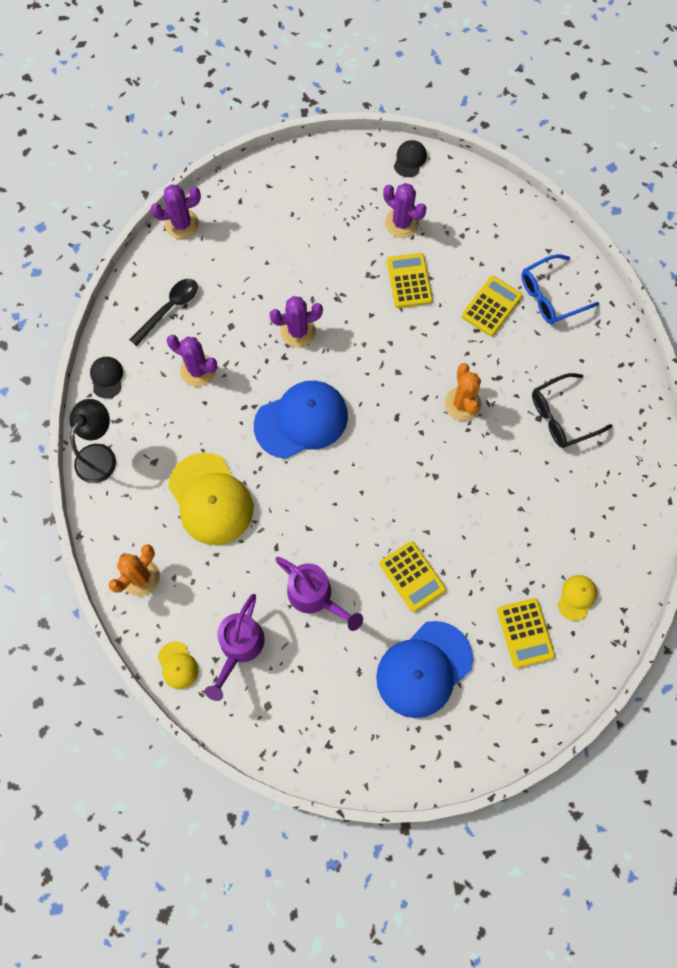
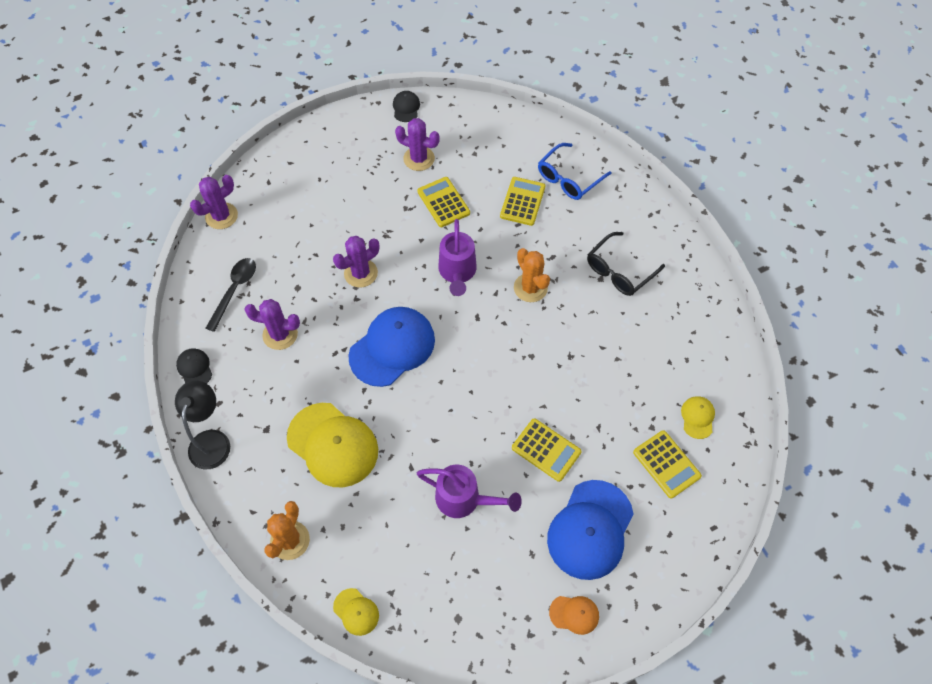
camera: 20 degrees left, 10 degrees down
(239, 647) = (410, 572): purple watering can -> purple watering can (457, 272)
(376, 742) = (574, 614): none -> orange cap

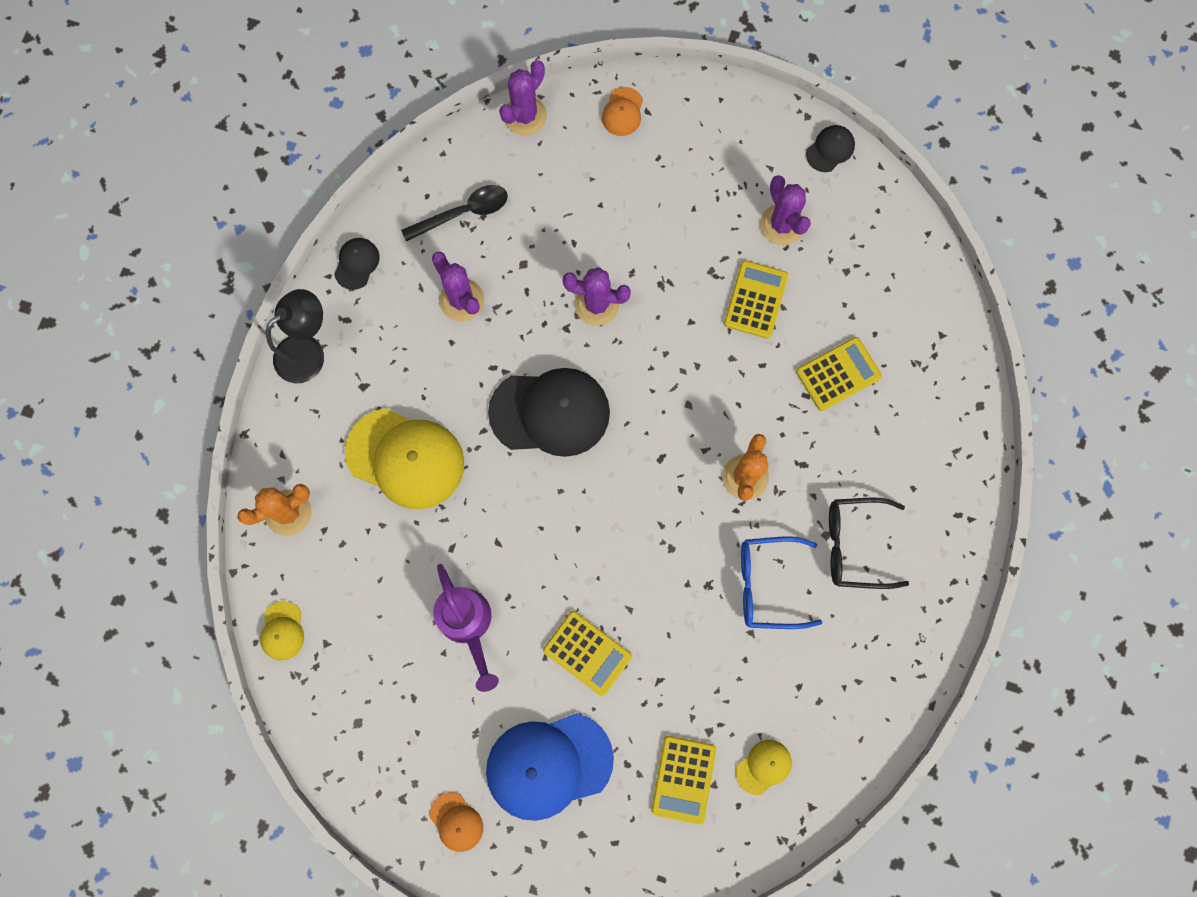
camera: 45 degrees right, 15 degrees up
(221, 216) = (525, 116): purple cactus -> purple cactus turned 60 degrees counterclockwise
(276, 173) = (622, 112): none -> orange cap
(333, 445) = (405, 458): yellow cap -> yellow cap turned 60 degrees counterclockwise
(392, 347) = (550, 412): blue cap -> black cap
(457, 272) = (690, 392): purple watering can -> none
(546, 450) = (587, 653): yellow calculator -> yellow calculator turned 45 degrees counterclockwise
(568, 179) = (915, 392): blue glasses -> blue glasses (767, 584)

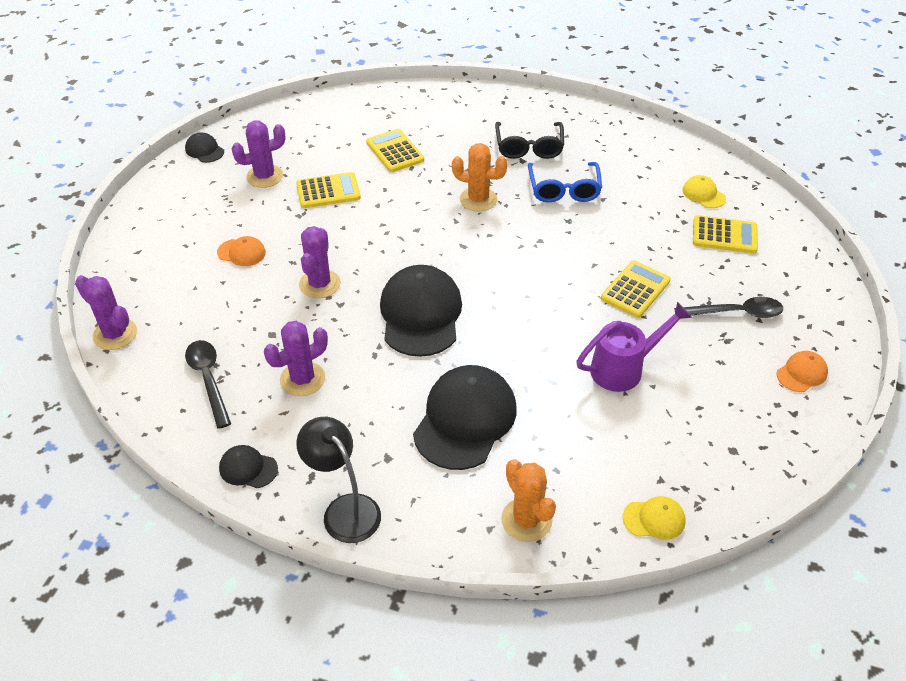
camera: 90 degrees left, 30 degrees down
(405, 458) = (465, 420): yellow cap -> black cap
(548, 765) = (735, 313): blue cap -> black spoon
(622, 112) = (133, 267): orange cap -> orange cap (241, 252)
(756, 300) = (328, 191): yellow calculator -> yellow calculator turned 150 degrees clockwise

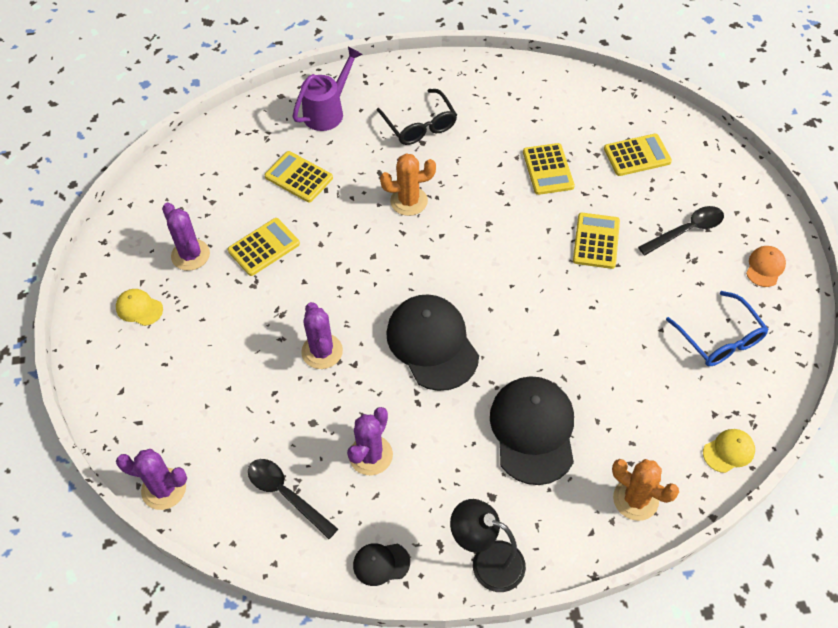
camera: 25 degrees left, 10 degrees up
(204, 150) = (108, 248): black cap -> none
(241, 252) = (225, 349): orange cap -> none
(265, 176) = (190, 255): purple cactus -> purple cactus turned 75 degrees counterclockwise
(564, 190) = (478, 160): blue glasses -> blue glasses (720, 339)
(623, 368) = (630, 323): purple watering can -> purple watering can (327, 111)
(626, 218) = (548, 169): none -> yellow calculator
(703, 194) = (597, 119): yellow cap -> yellow cap (139, 308)

